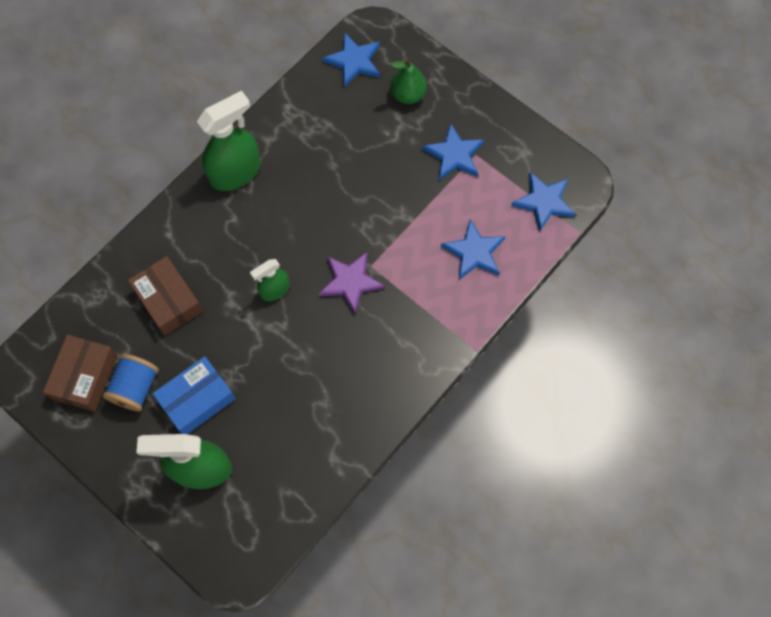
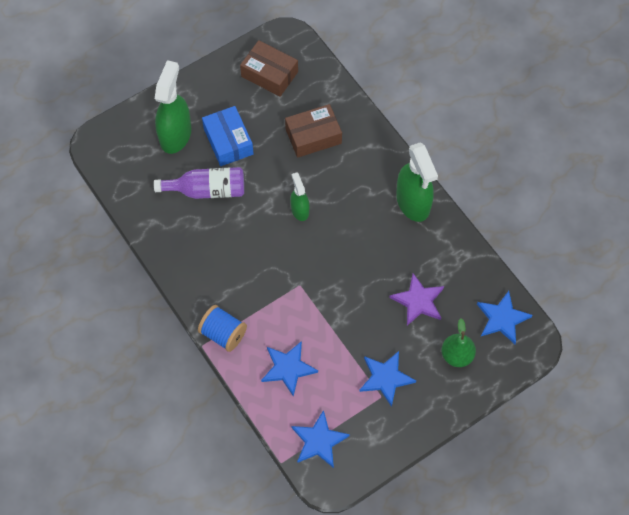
camera: 105 degrees right, 5 degrees down
(135, 388) = (250, 104): blue spool -> blue spool (223, 334)
(273, 405) = (207, 190): none -> purple bottle
(350, 282) = (290, 266): purple star -> purple star (418, 301)

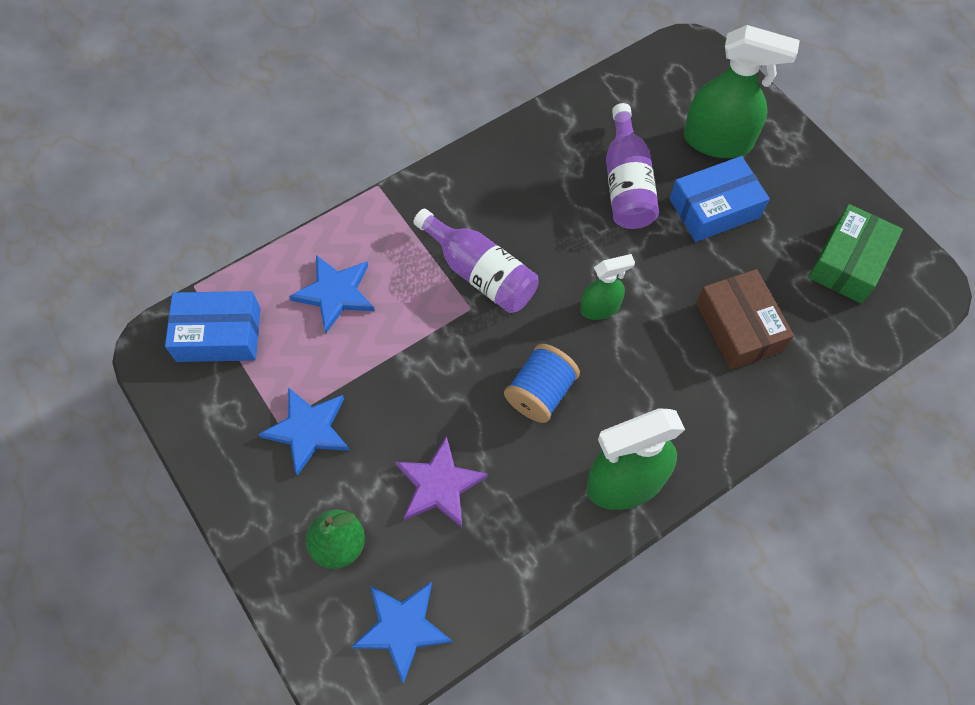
camera: 90 degrees right, 0 degrees up
(223, 334) = (394, 210): blue spool -> blue spool (540, 393)
(269, 74) = (848, 262): brown box -> green box
(273, 279) = (480, 273): none -> purple bottle
(319, 441) = (219, 334): blue star -> blue box

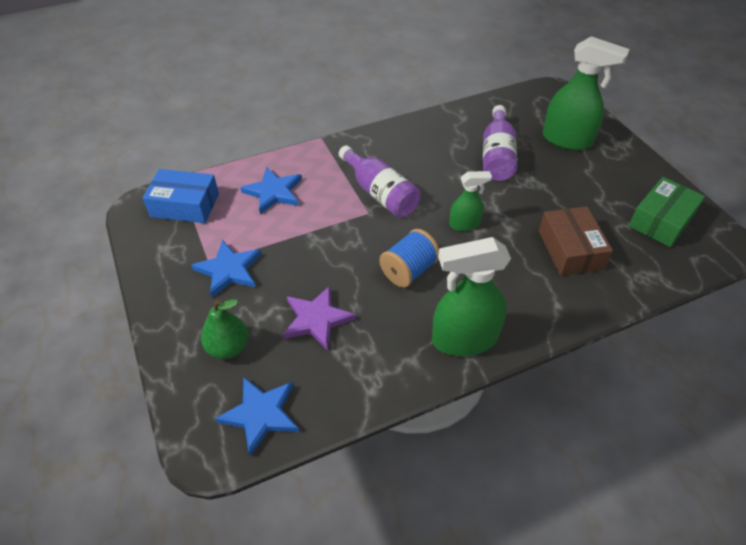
camera: 10 degrees right, 15 degrees down
(714, 208) = (560, 177): blue box -> none

